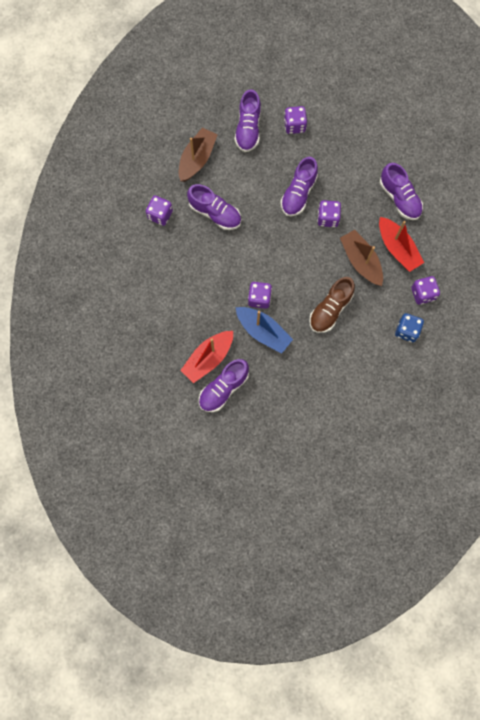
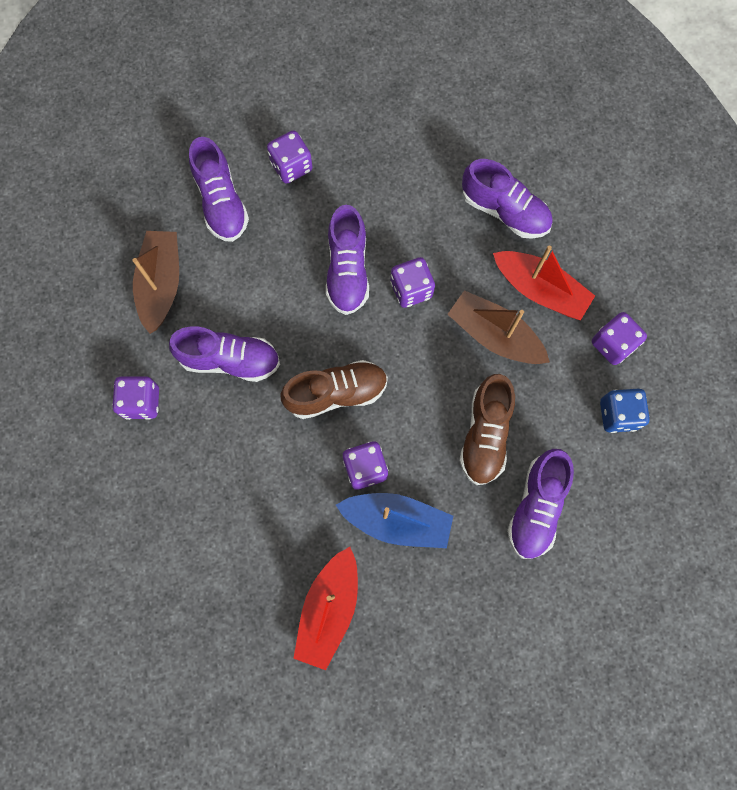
camera: 25 degrees left, 0 degrees up
(223, 388) = (377, 649): purple shoe -> purple shoe (536, 507)
(262, 254) = (336, 393): none -> brown shoe

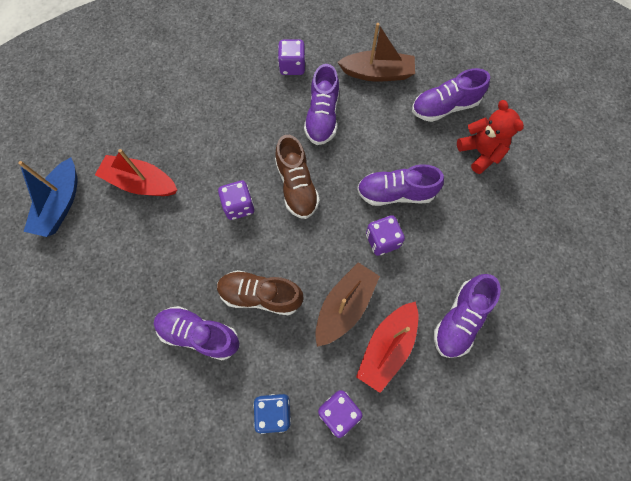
camera: 90 degrees right, 5 degrees down
(291, 166) = (480, 152): purple dice -> red teddy bear
(396, 521) = (198, 228): blue boat -> blue boat (61, 204)

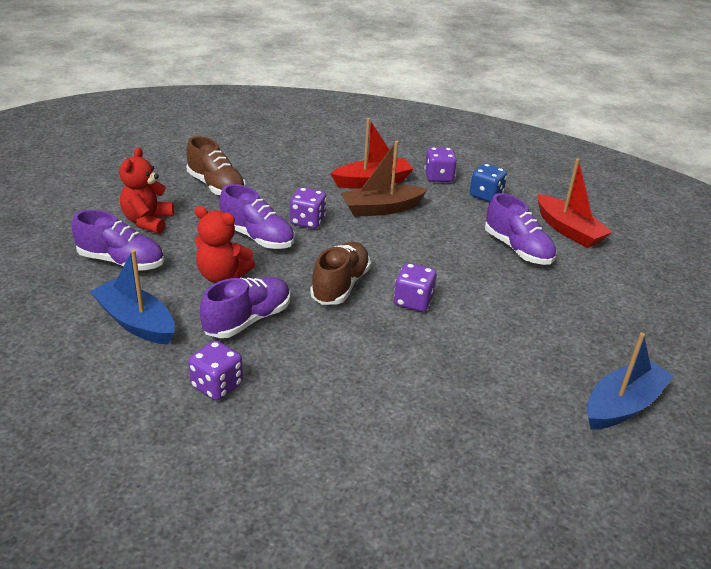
camera: 145 degrees left, 35 degrees down
(141, 183) = (509, 373): red boat -> red boat (568, 230)
(260, 295) = (445, 243): brown shoe -> brown shoe (216, 186)
(375, 140) = (222, 275): none -> red teddy bear
(377, 73) = (136, 322): brown boat -> blue boat
(459, 319) = (305, 168): purple shoe -> none

